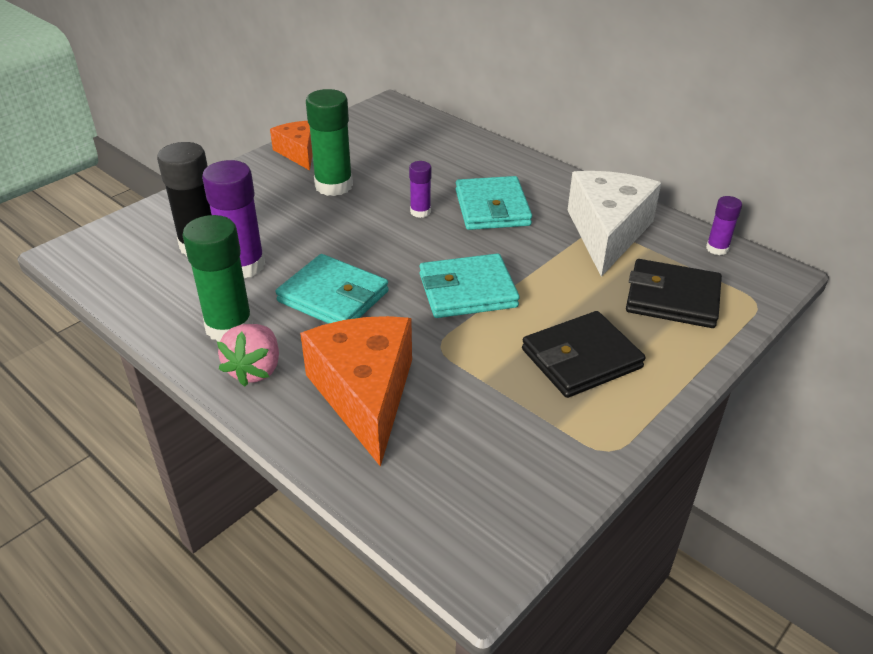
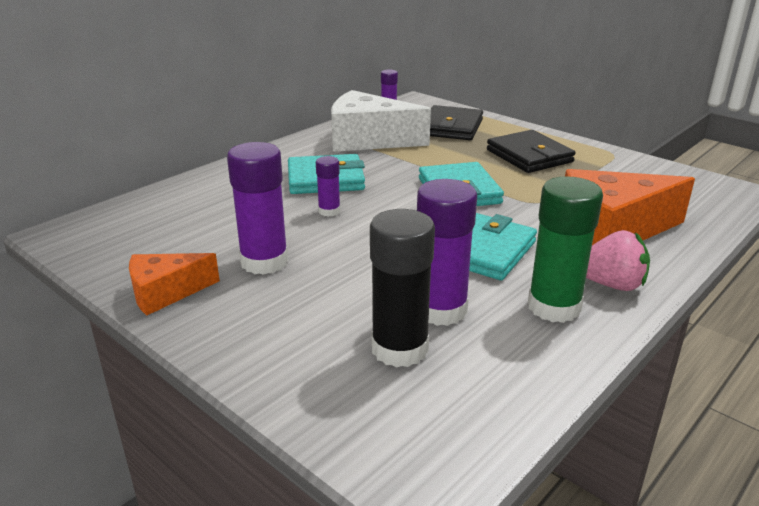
camera: 90 degrees left, 10 degrees down
(333, 186) = (264, 262): green glue stick -> purple glue stick

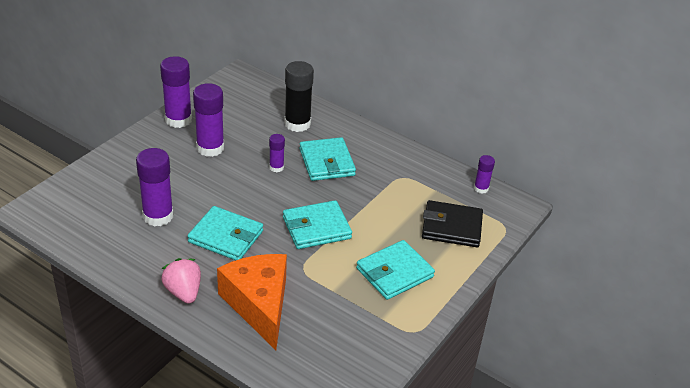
camera: 80 degrees right, 10 degrees up
(165, 293) = (178, 120): orange cheese -> purple glue stick
(368, 140) = (408, 179): white cheese -> none
(399, 349) = (123, 201): black glue stick -> black glue stick (297, 124)
(529, 156) = (394, 273): black wallet -> turquoise wallet
(554, 307) = (159, 262): green glue stick -> none
(611, 284) = (183, 292): pink strawberry -> pink strawberry turned 150 degrees clockwise

